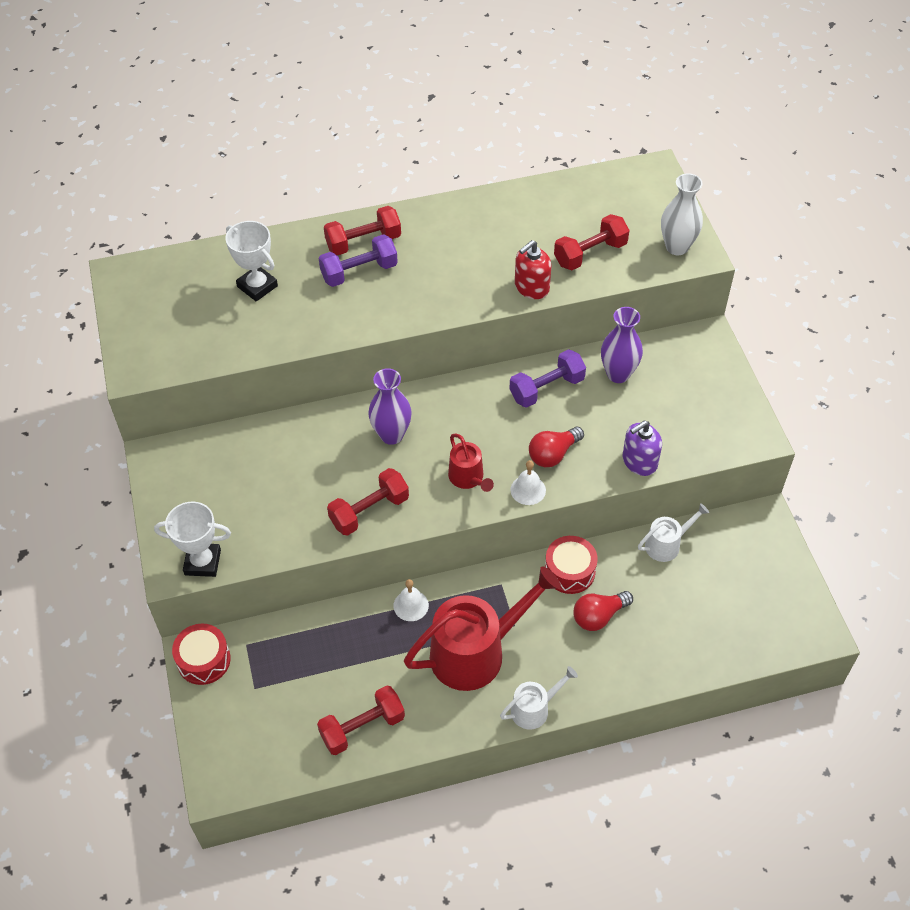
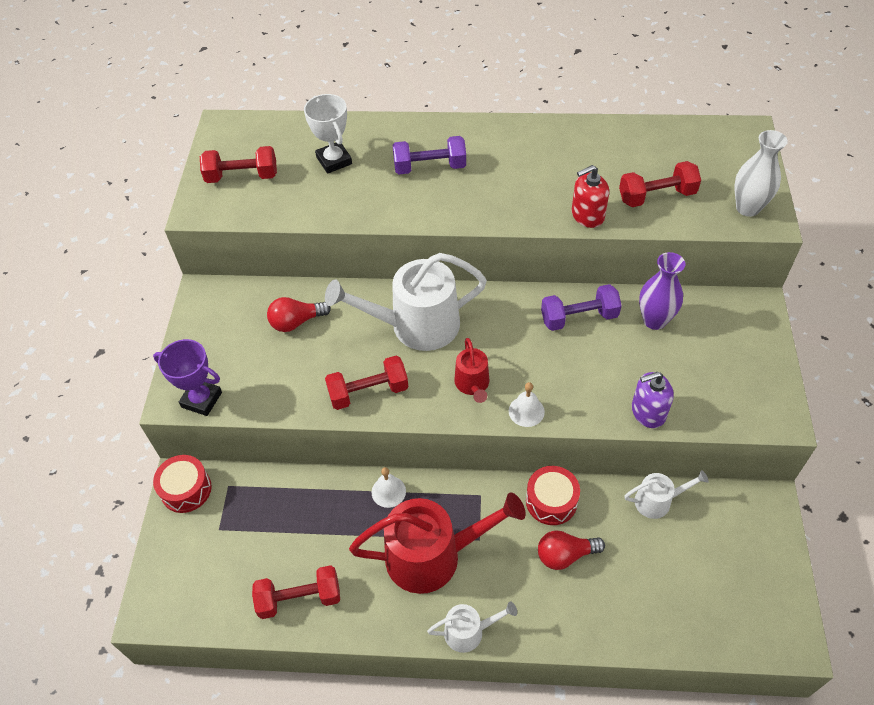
camera: 20 degrees right, 0 degrees up
(202, 562) = (201, 399): white trophy -> purple trophy
(363, 242) = (444, 142): red dumbbell -> red dumbbell (242, 176)
(391, 435) = (416, 325): purple vase -> white watering can
(553, 454) = (563, 382): red light bulb -> red light bulb (296, 322)

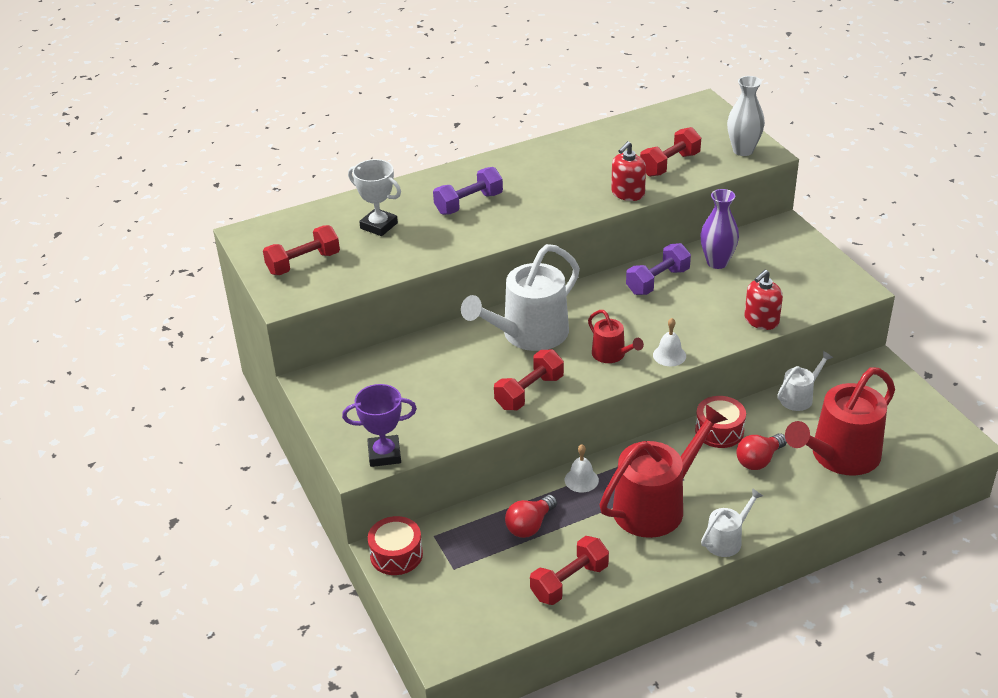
camera: 30 degrees left, 15 degrees down
(296, 322) = (420, 370): red light bulb -> red light bulb (530, 525)
(648, 412) = (761, 320): purple soap dispenser -> red soap dispenser
(649, 592) = (840, 456): none -> red watering can

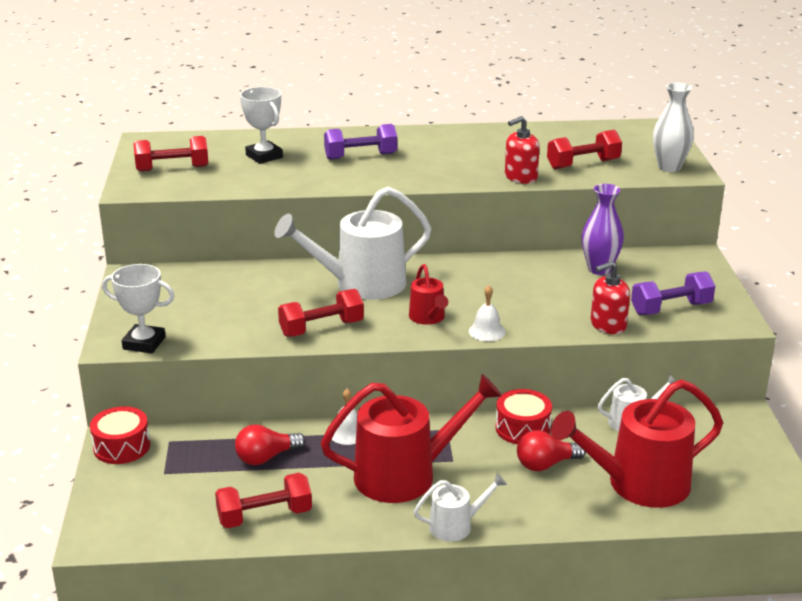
camera: 20 degrees right, 10 degrees down
(384, 454) = (144, 343): purple trophy -> white trophy
(657, 281) = (525, 271): purple dumbbell -> purple dumbbell (671, 308)

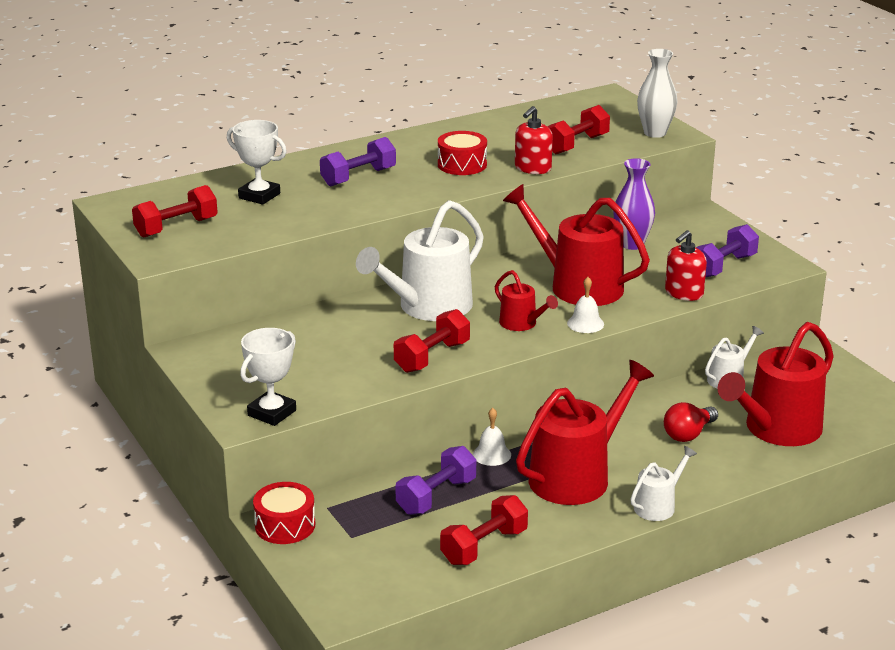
camera: 25 degrees left, 0 degrees up
(144, 343) = (272, 413): white trophy -> white trophy turned 45 degrees counterclockwise
(266, 457) = (436, 496): red light bulb -> purple dumbbell
(513, 295) = (578, 286): none -> red watering can
(522, 428) = (642, 409): red drum -> red drum (462, 164)

